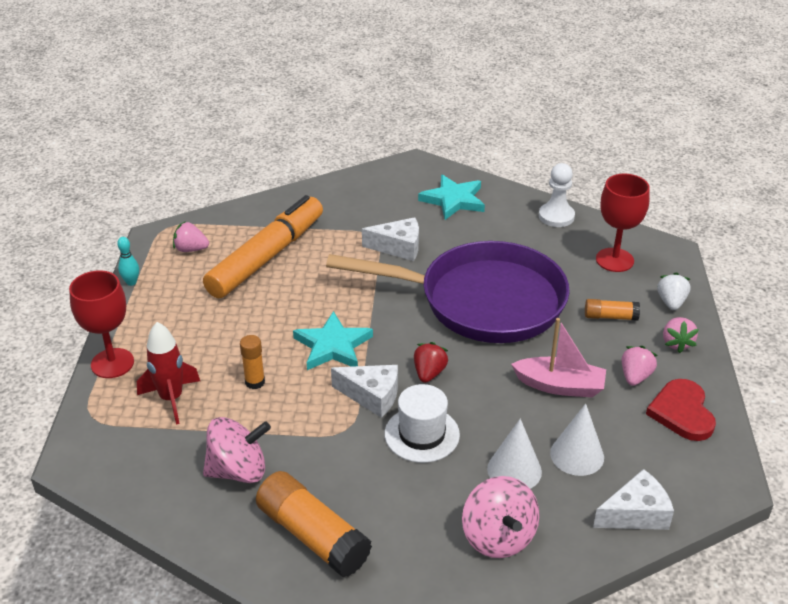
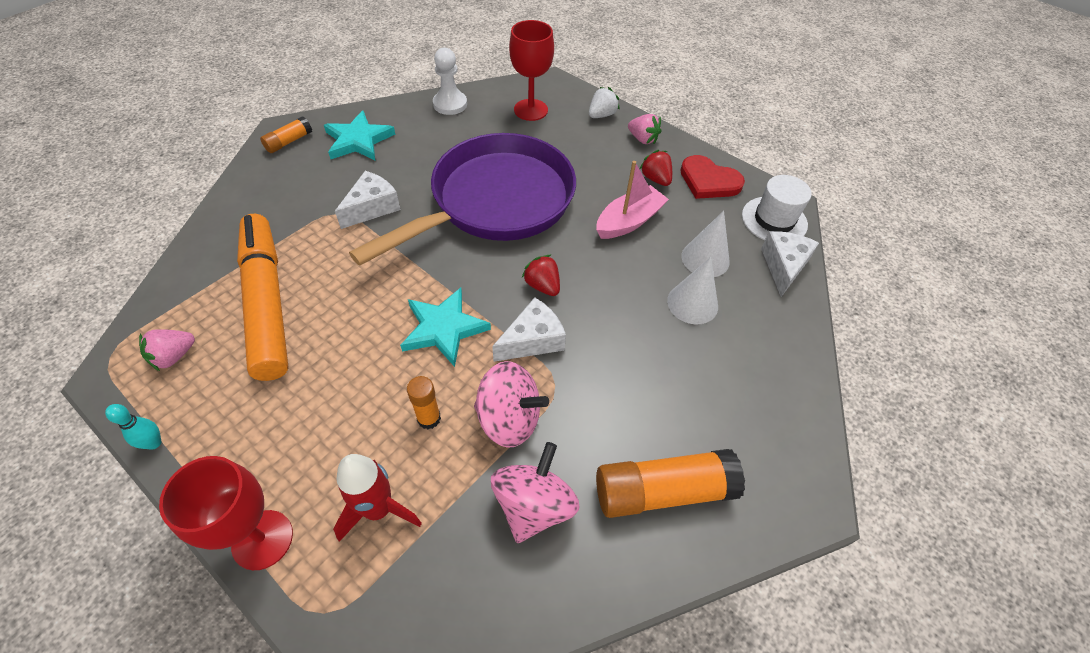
camera: 55 degrees left, 15 degrees up
(422, 434) = (607, 335): white hat -> white hat (774, 220)
(498, 537) = (753, 358): pink spinning top -> pink spinning top (509, 419)
(610, 317) = (585, 150): orange glue stick -> orange glue stick (289, 142)
(635, 376) = (655, 179): pink strawberry -> red strawberry
(671, 302) = (601, 115): white strawberry -> white strawberry turned 90 degrees clockwise

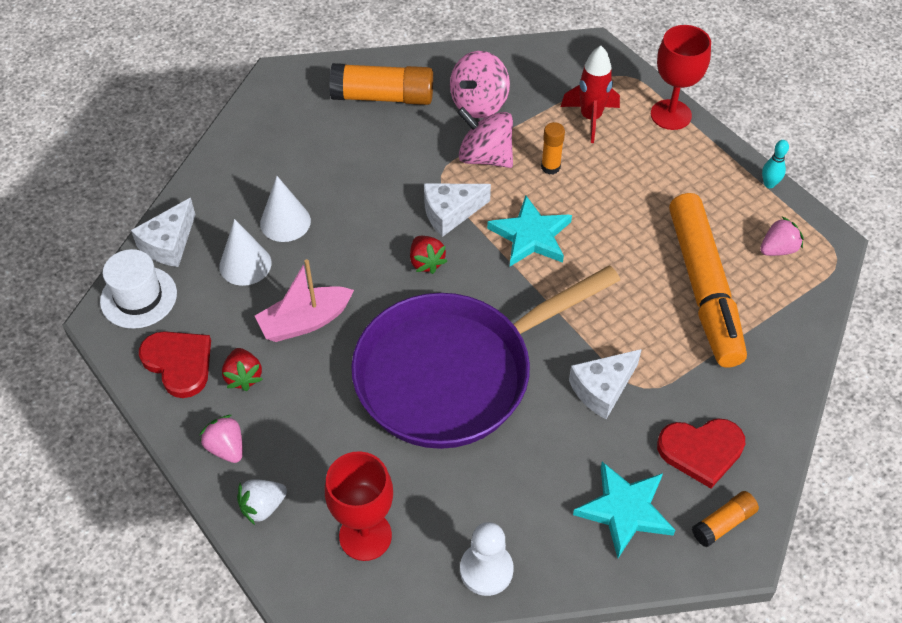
camera: 165 degrees left, 0 degrees up
(296, 178) = (701, 451): none -> red heart

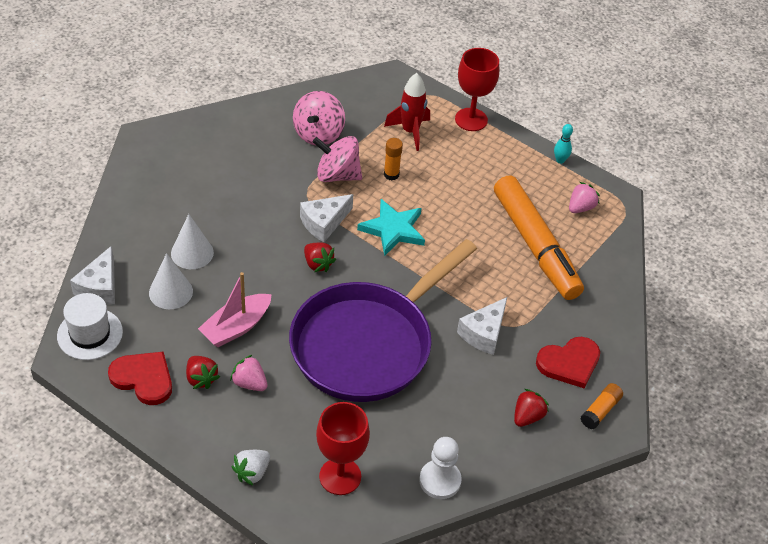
camera: 20 degrees left, 5 degrees down
(226, 448) = (206, 435): pink strawberry -> pink strawberry (249, 383)
(383, 97) = (238, 141): orange glue stick -> none
(625, 510) = (527, 416): turquoise star -> red strawberry

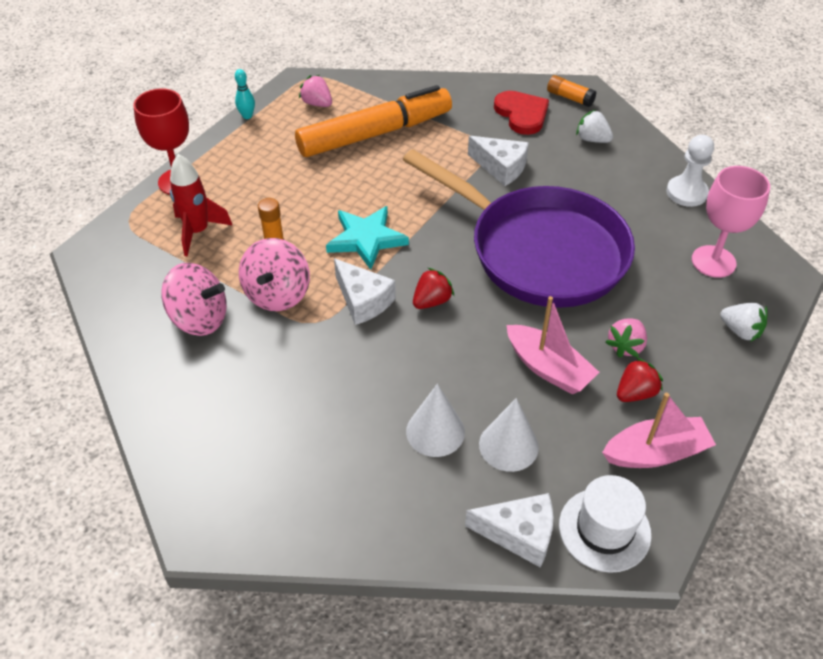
camera: 90 degrees left, 0 degrees up
(143, 379) = (655, 453): red heart -> pink boat
(340, 476) = (713, 261): red goblet -> pink goblet
(527, 416) = (592, 139): red strawberry -> white strawberry

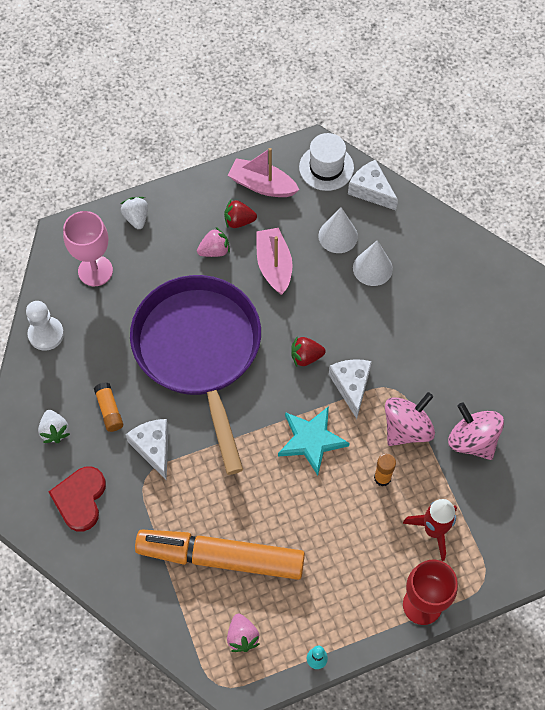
camera: 145 degrees left, 15 degrees up
(569, 98) = (21, 492): orange glue stick -> orange glue stick (109, 410)

